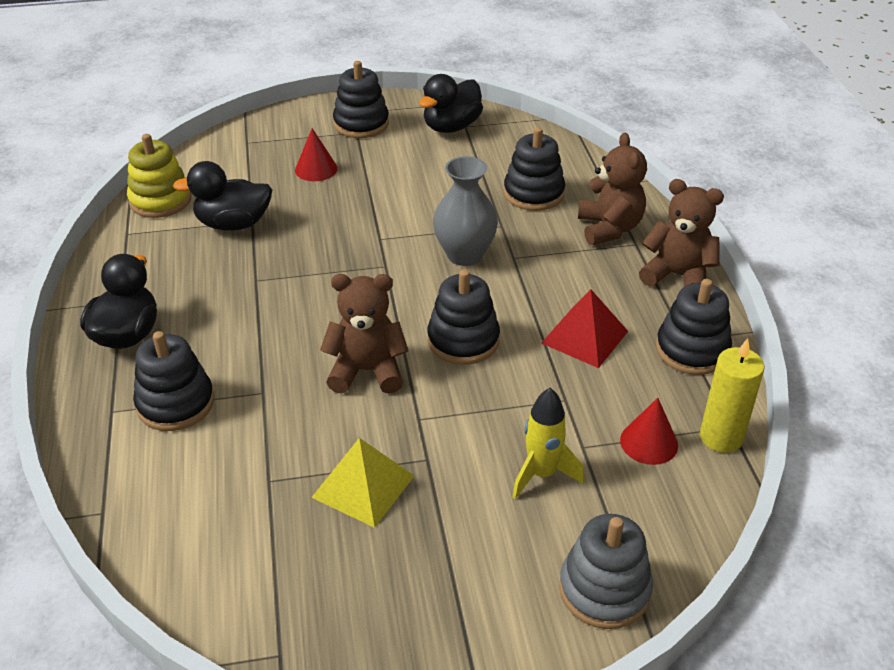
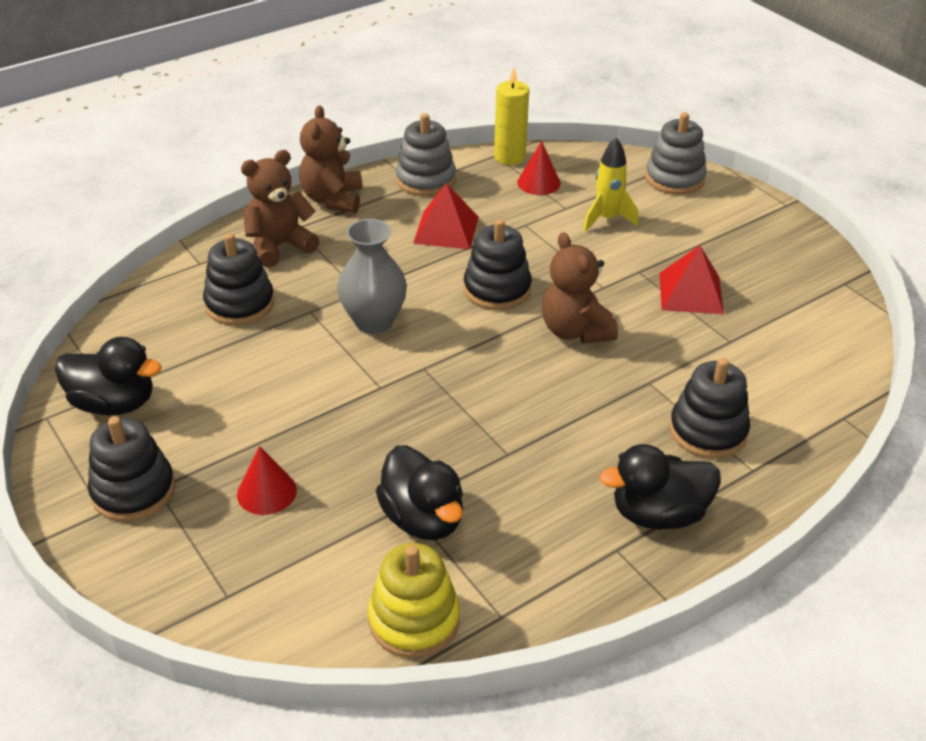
camera: 115 degrees left, 0 degrees up
(363, 486) = (691, 293): yellow pyramid -> red pyramid
(692, 350) = (425, 180): black stacking toy -> grey stacking toy

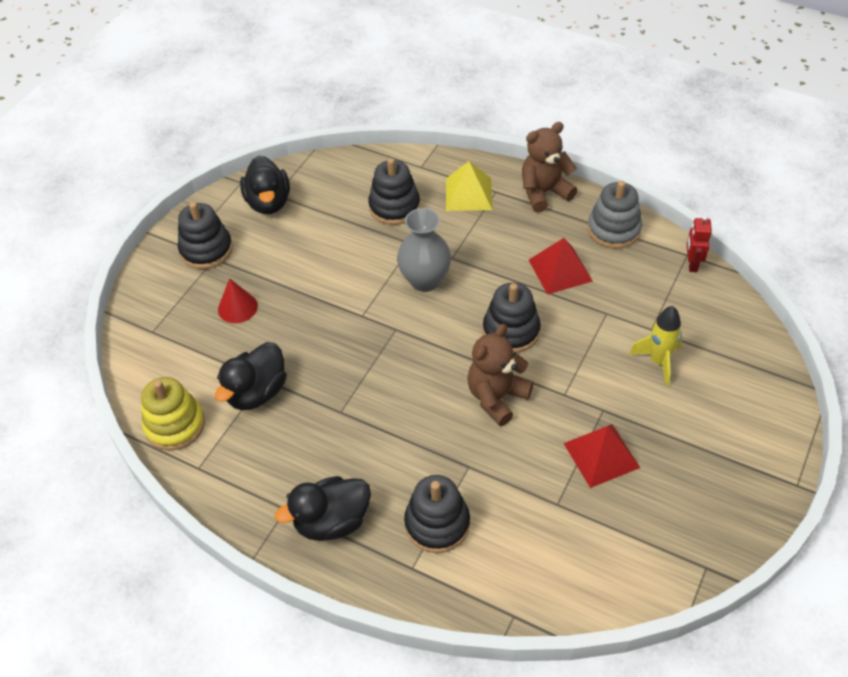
camera: 65 degrees right, 10 degrees up
(279, 246) = (468, 194): brown teddy bear -> yellow pyramid
(509, 157) = (692, 264): yellow candle -> red robot
(538, 183) = (671, 297): red cone -> none
(658, 514) = (332, 521): black duck -> black duck turned 75 degrees counterclockwise
(674, 178) = (763, 385): grey stacking toy -> none

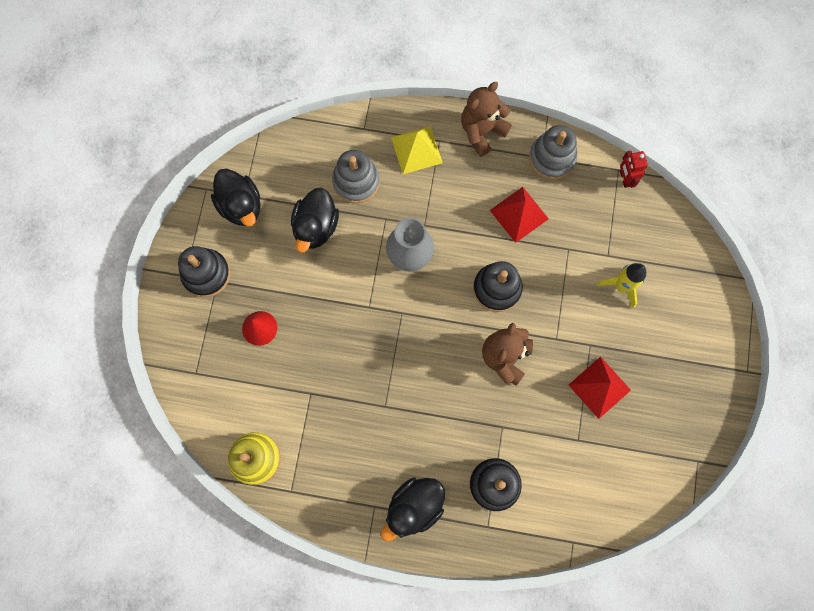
camera: 20 degrees left, 25 degrees up
(257, 392) = (310, 408): black duck -> black duck (316, 227)
(394, 207) = (356, 181): black stacking toy -> grey stacking toy

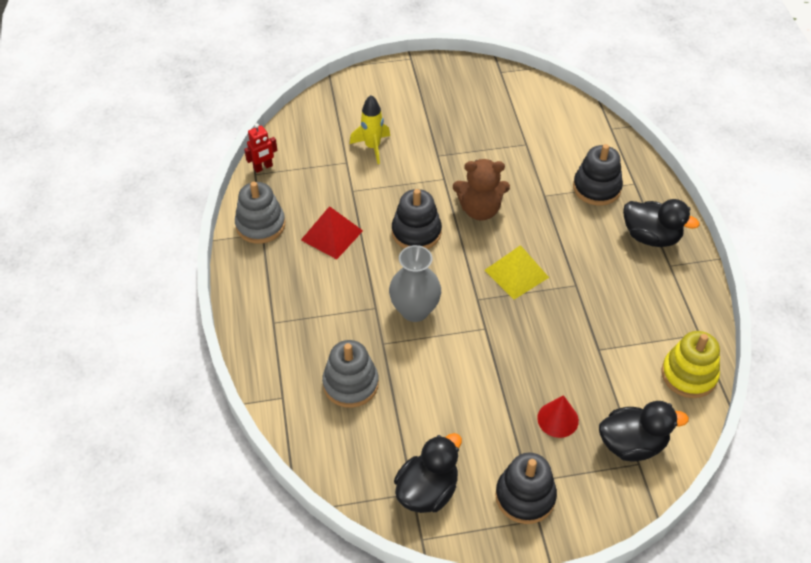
camera: 110 degrees left, 25 degrees down
(316, 227) = (420, 405): black duck -> black duck (632, 444)
(416, 150) = (291, 339): yellow pyramid -> yellow pyramid (516, 273)
(482, 131) = (249, 288): brown teddy bear -> none
(599, 387) = (472, 141): red pyramid -> none

